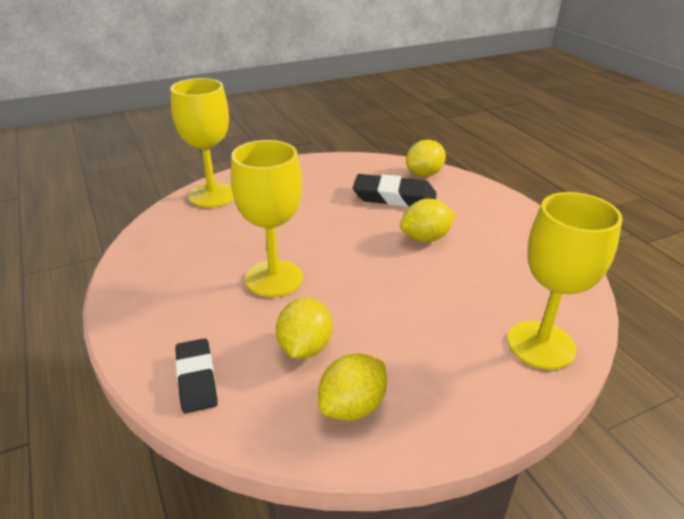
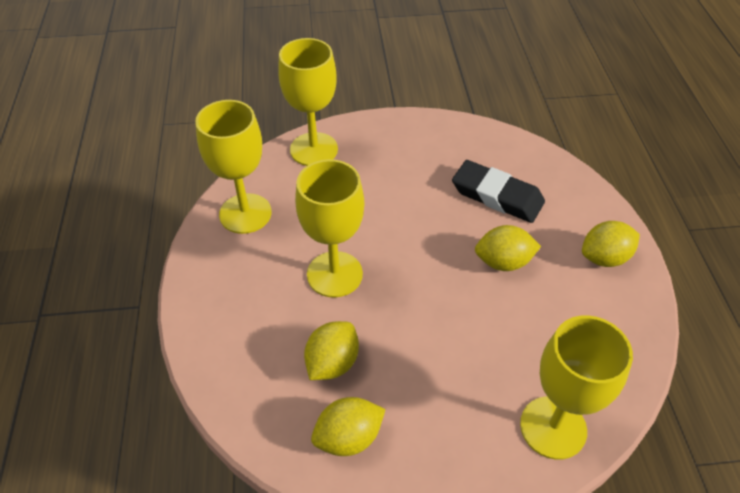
camera: 20 degrees right, 15 degrees up
(161, 252) = (245, 213): none -> yellow goblet
(196, 379) = (232, 367): black eraser -> none
(424, 174) = (545, 169): yellow lemon -> yellow lemon (604, 258)

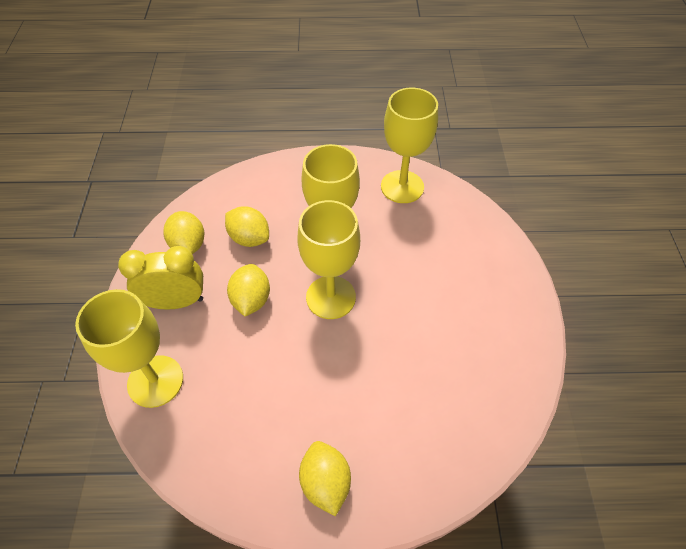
camera: 95 degrees right, 5 degrees up
(314, 149) = (483, 234): yellow goblet -> yellow goblet (331, 297)
(442, 431) = (176, 302): none -> yellow clock
(497, 196) = (420, 388): black eraser -> none
(503, 262) = (330, 376): yellow lemon -> yellow lemon (251, 300)

